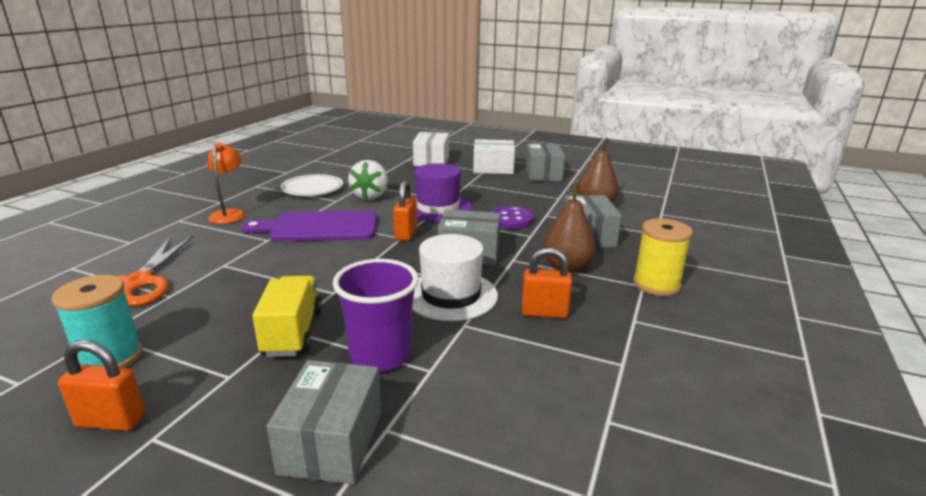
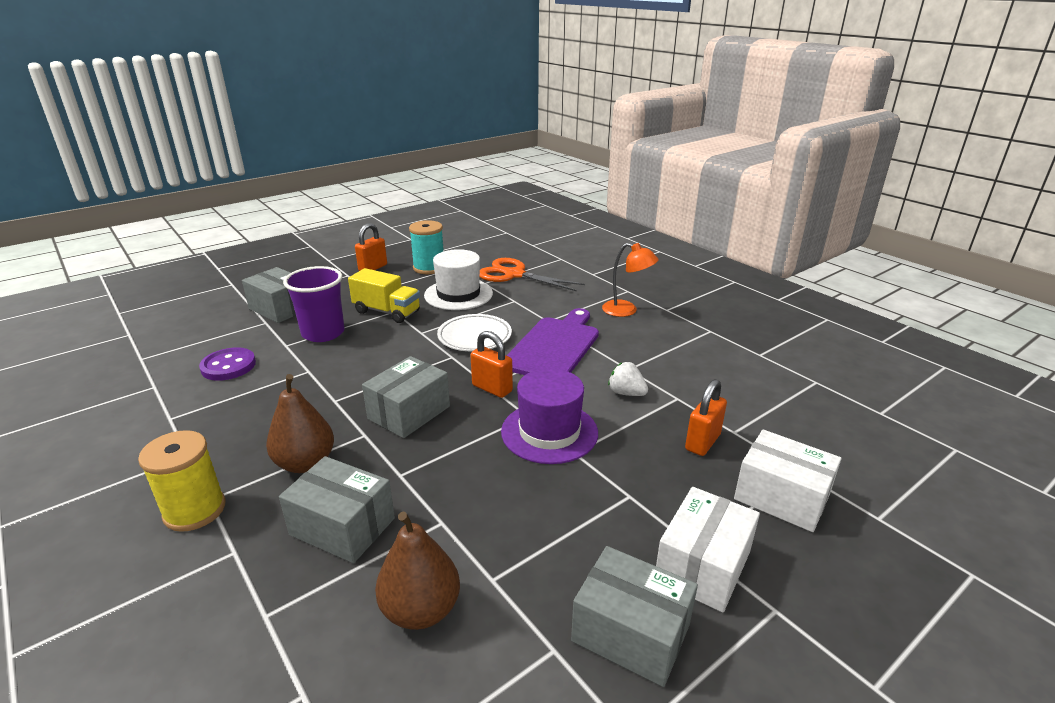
camera: 120 degrees right, 5 degrees up
(312, 189) = (679, 360): white plate -> white plate (474, 337)
(370, 196) = (626, 393): white strawberry -> white strawberry, size x0.64
(451, 295) = (351, 377): white hat -> white hat (458, 294)
(511, 219) = (458, 479): purple button -> purple button (228, 366)
(544, 313) = (267, 412): orange padlock -> orange padlock (702, 442)

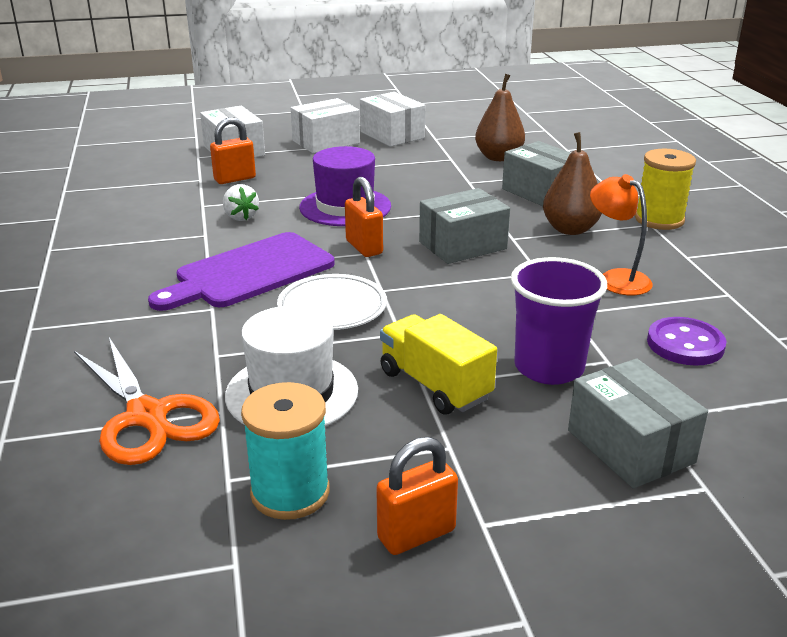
camera: 155 degrees left, 0 degrees up
(626, 310) = (91, 296): orange lamp -> orange lamp (616, 278)
(630, 633) = (392, 135): grey box -> white box

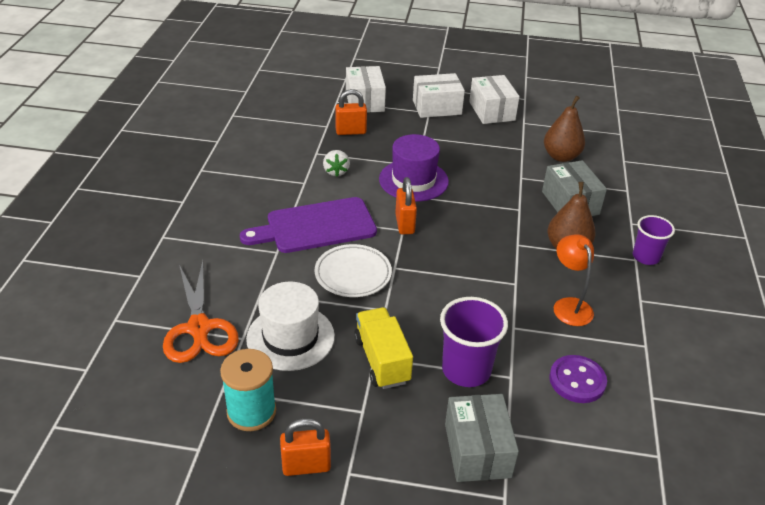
camera: 20 degrees right, 10 degrees up
(462, 245) = (476, 241): grey box -> none
(659, 220) = (646, 257): yellow spool -> purple cup

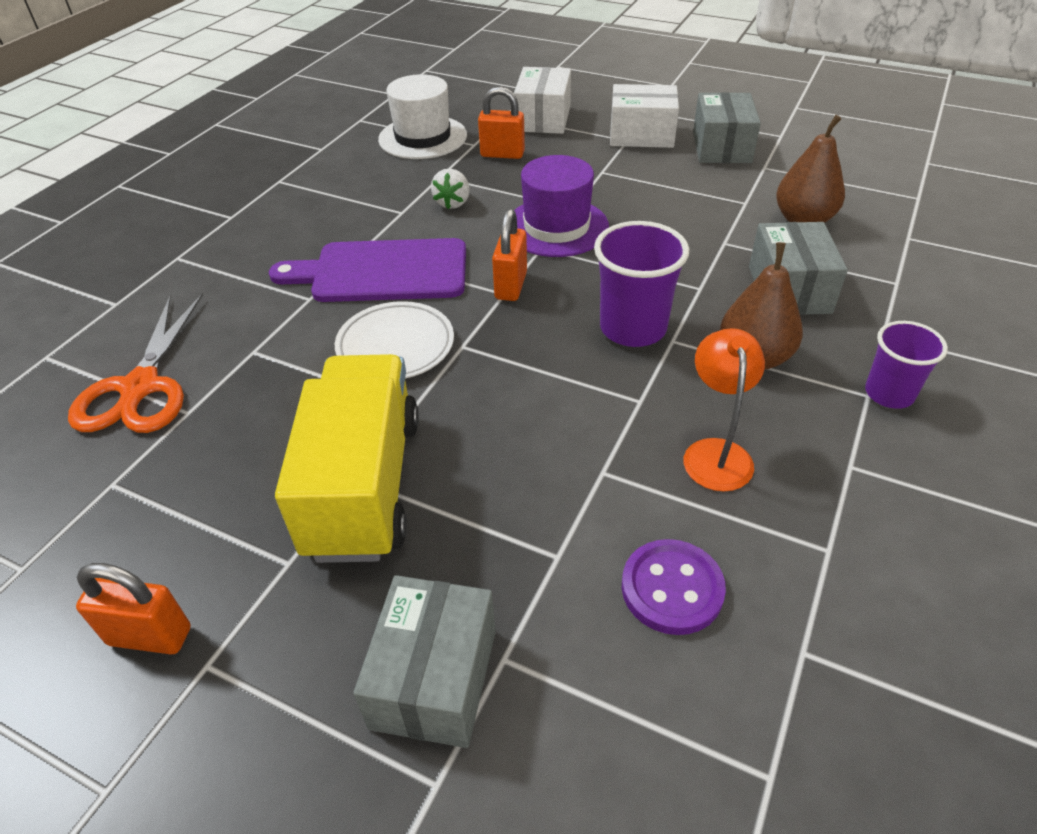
camera: 20 degrees right, 5 degrees up
(251, 411) = (129, 526): turquoise spool -> none
(290, 337) = (253, 423): white hat -> white hat (423, 137)
(382, 360) = (364, 485): yellow truck -> yellow truck, size x1.55
(466, 370) = (488, 528): purple cup -> purple cup (633, 328)
(492, 111) = (721, 147): white box -> grey box

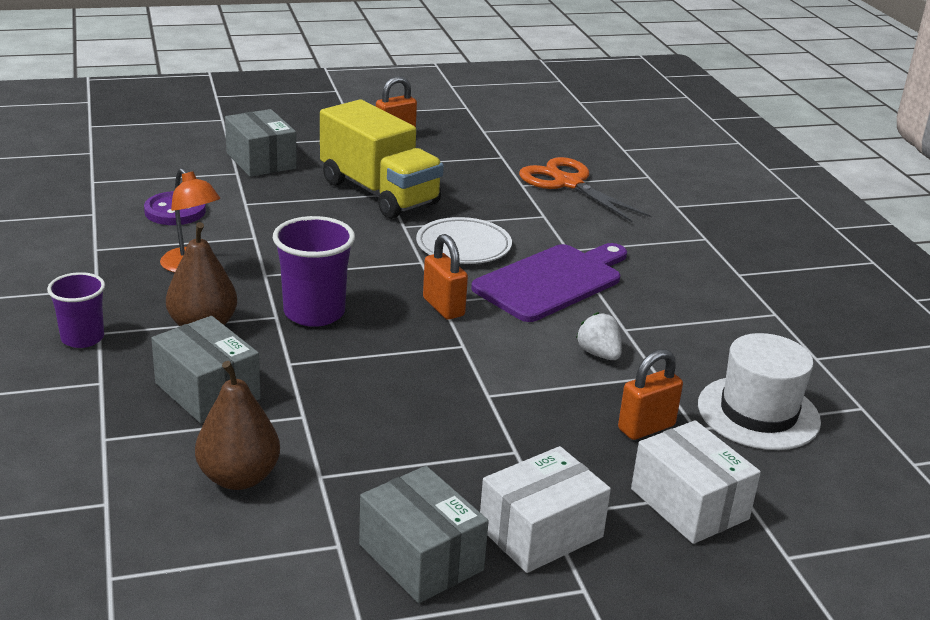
camera: 135 degrees right, 15 degrees down
(556, 227) = (475, 368): purple hat -> none

